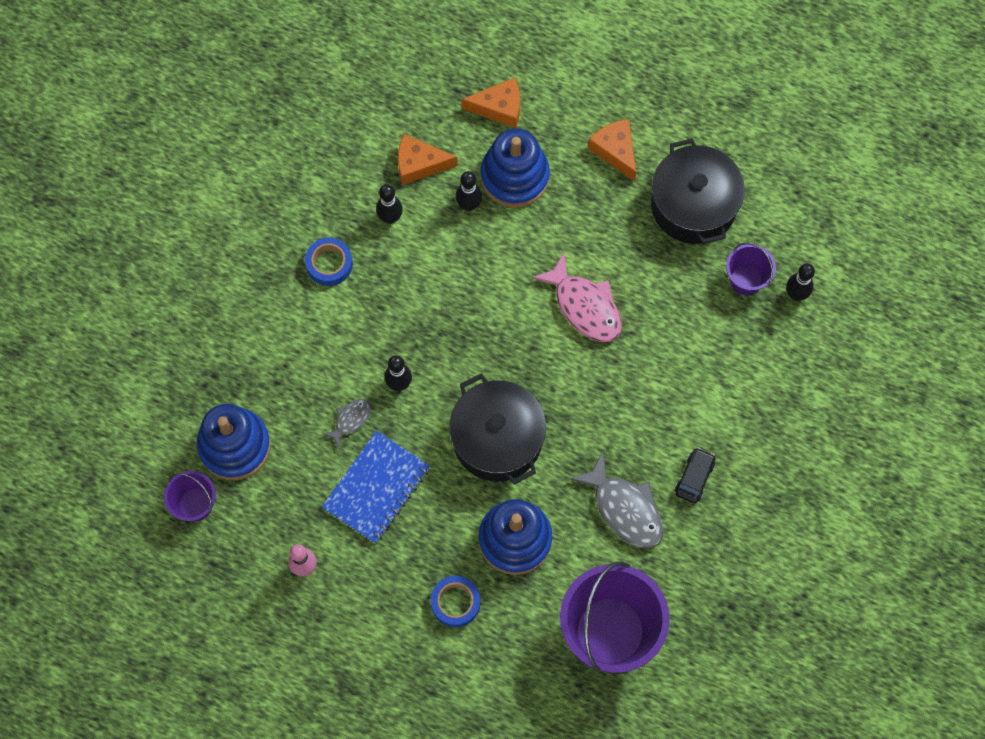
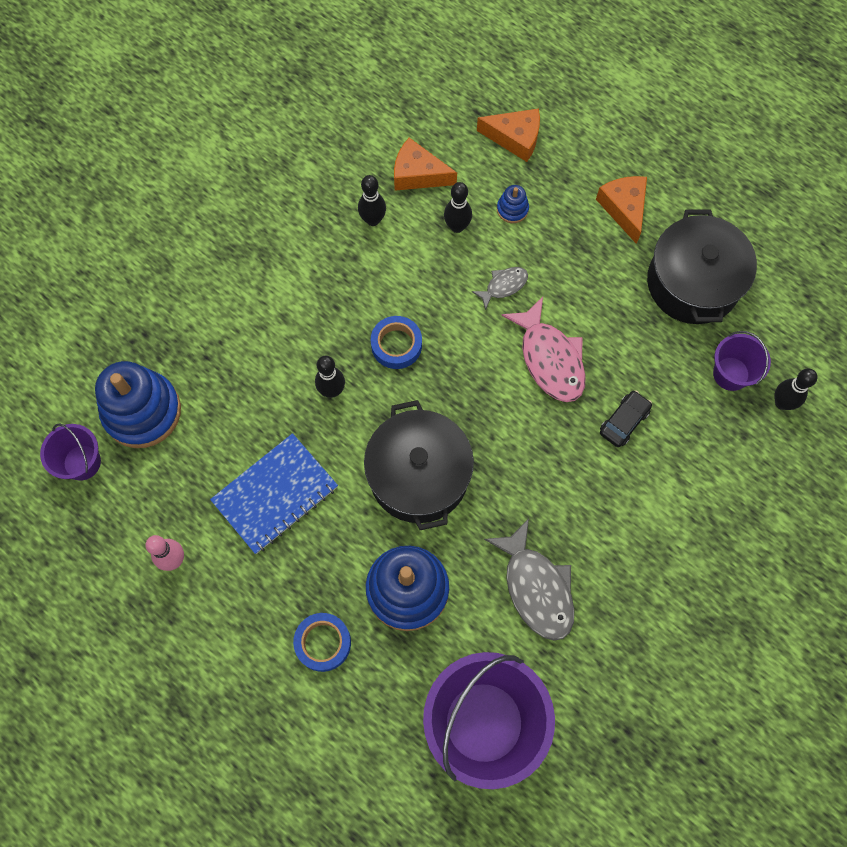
camera: 15 degrees right, 0 degrees up
(329, 264) = (297, 251): blue tape -> blue tape (396, 345)
(351, 420) = (270, 415): grey fish -> grey fish (503, 286)
(515, 176) = (512, 209): blue stacking toy -> blue stacking toy, size x0.44
(694, 477) = (622, 573): black car -> black car (624, 421)

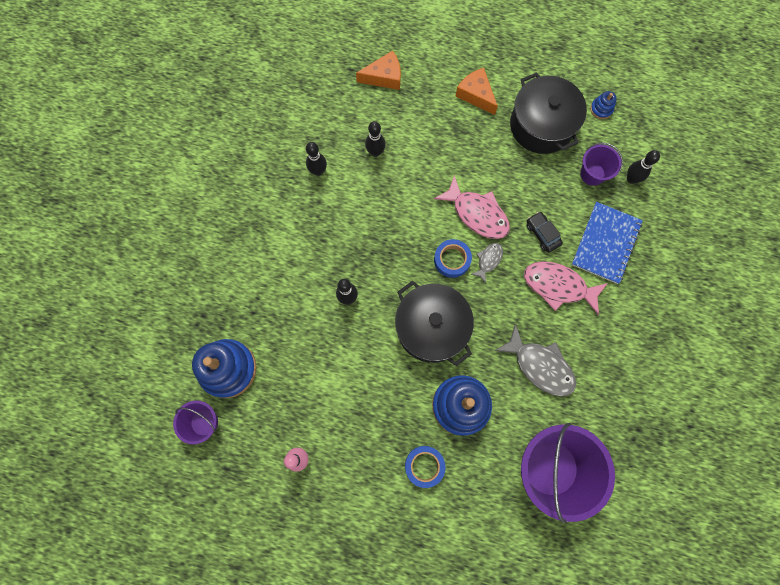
camera: 25 degrees left, 5 degrees up
(275, 494) = (345, 383): blue notebook -> blue notebook (605, 243)
(396, 345) = (375, 248): blue tape -> blue tape (452, 260)
(418, 174) = (333, 127): orange cheese -> none
(503, 286) = (424, 178): grey fish -> grey fish (488, 260)
(512, 209) = (405, 125): blue stacking toy -> blue stacking toy (601, 109)
(612, 497) = (558, 286): none -> pink fish
(624, 421) = (542, 234): black car -> black car turned 45 degrees counterclockwise

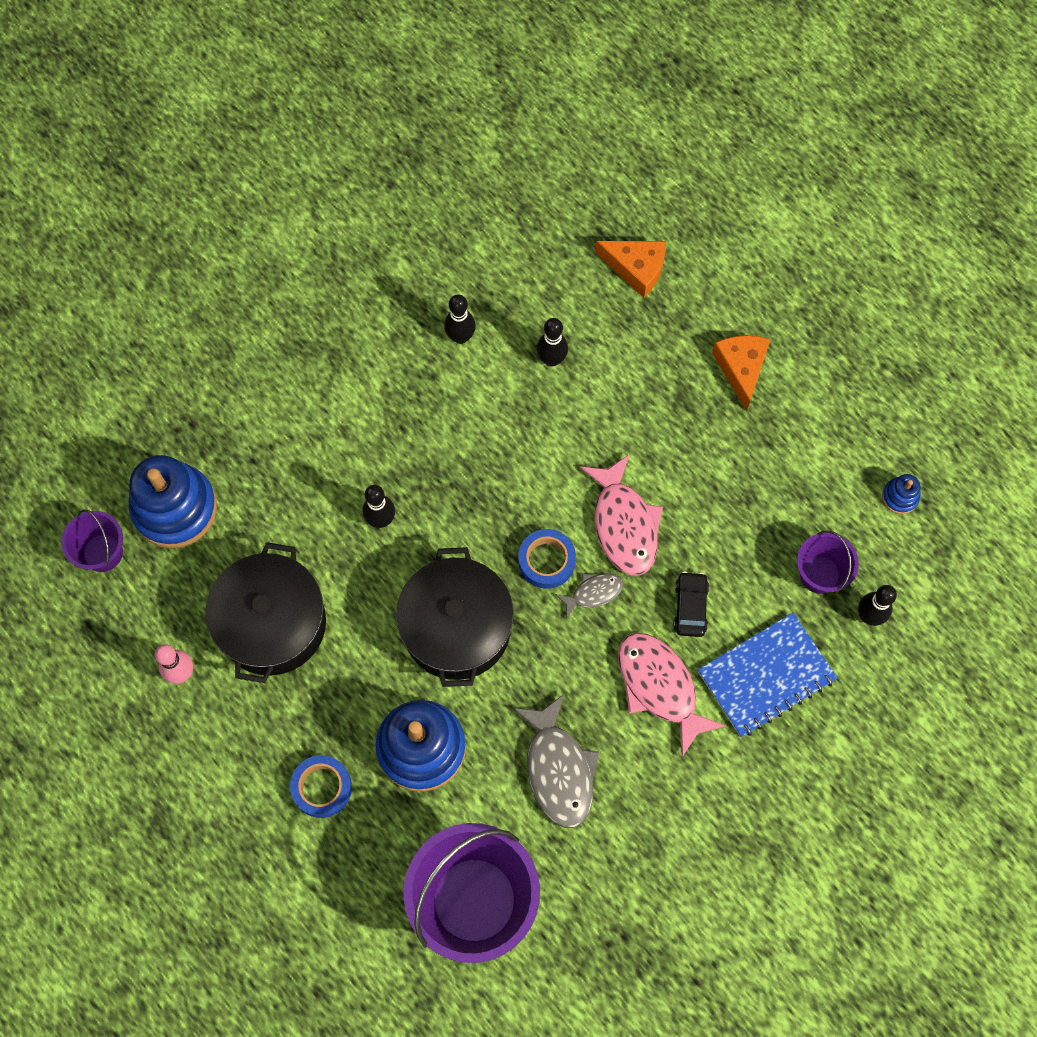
camera: 35 degrees right, 5 degrees down
(541, 125) = (800, 465): black pot -> black pot (272, 623)

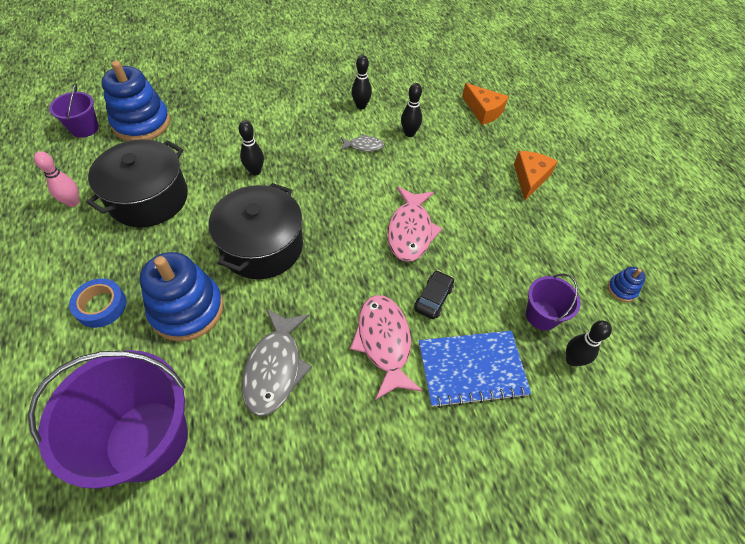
camera: 20 degrees right, 15 degrees down
(546, 561) = (346, 232): blue tape -> none
(593, 593) = (367, 262): grey fish -> grey fish (363, 146)

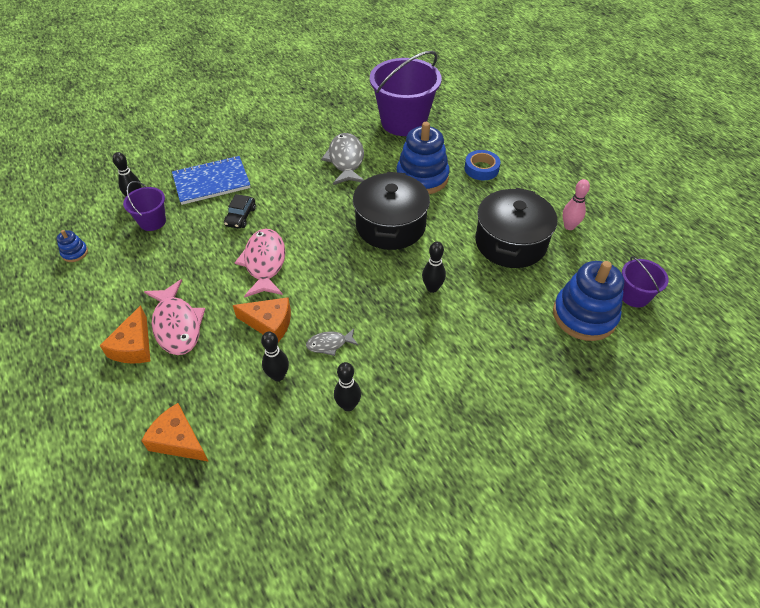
camera: 170 degrees right, 5 degrees down
(384, 342) = (275, 185): pink fish -> pink fish (177, 325)
(412, 172) = (269, 323): none -> orange cheese

